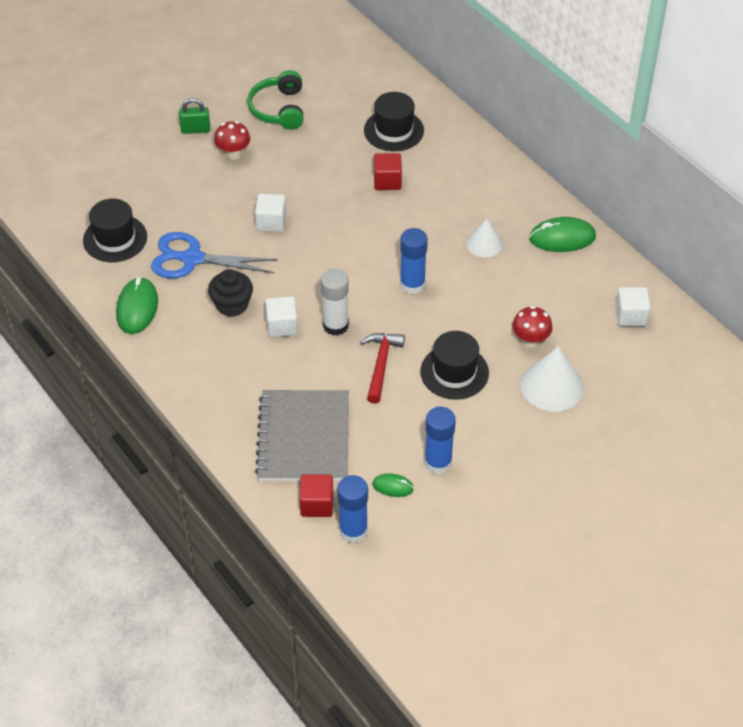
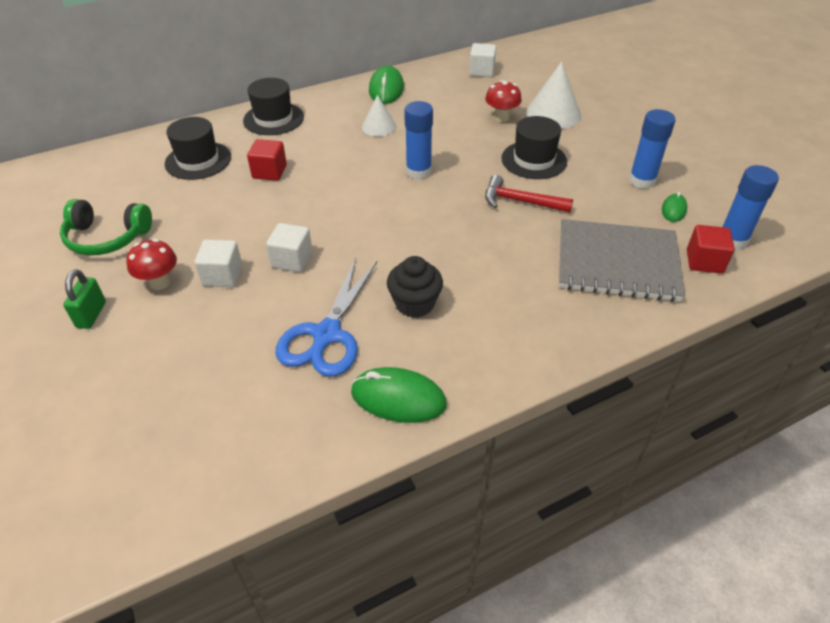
camera: 80 degrees left, 5 degrees down
(115, 238) = (257, 417): black hat -> black hat (273, 119)
(282, 326) = (456, 265): white cube -> white cube (222, 276)
(335, 325) = (463, 226): white glue stick -> none

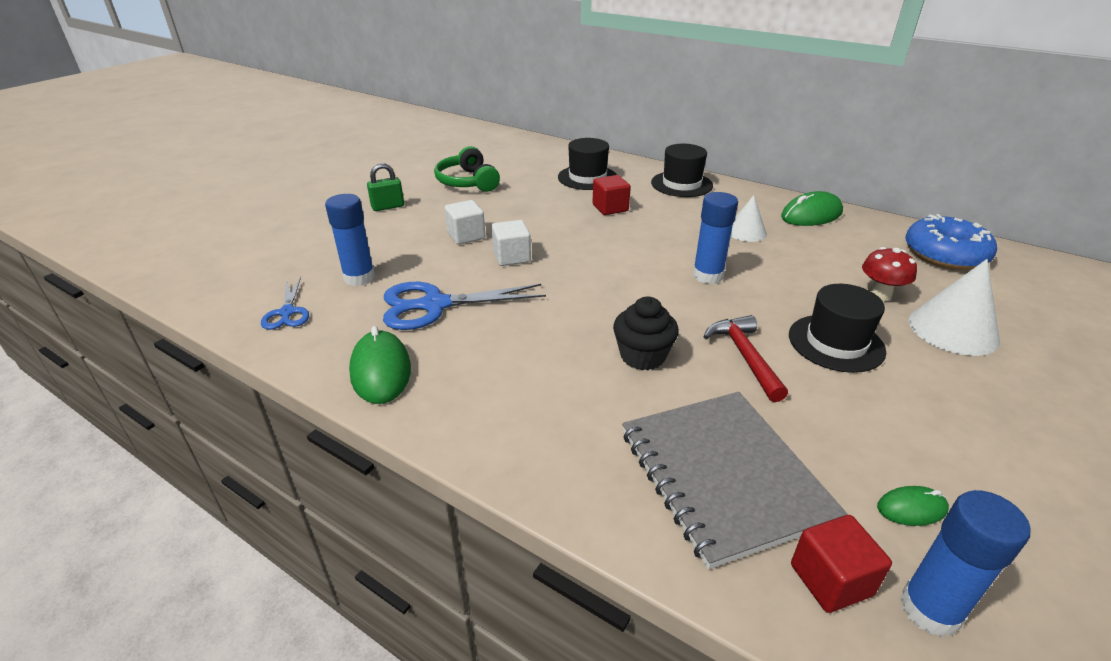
camera: 60 degrees right, 10 degrees down
(159, 282) = (438, 216): red mushroom -> none
(242, 450) = (287, 312): none -> blue scissors
(415, 304) = (511, 338): black cupcake -> black cupcake (642, 356)
(481, 71) = (944, 255): white cube -> blue donut
(642, 181) = (932, 453): blue glue stick -> blue glue stick (359, 278)

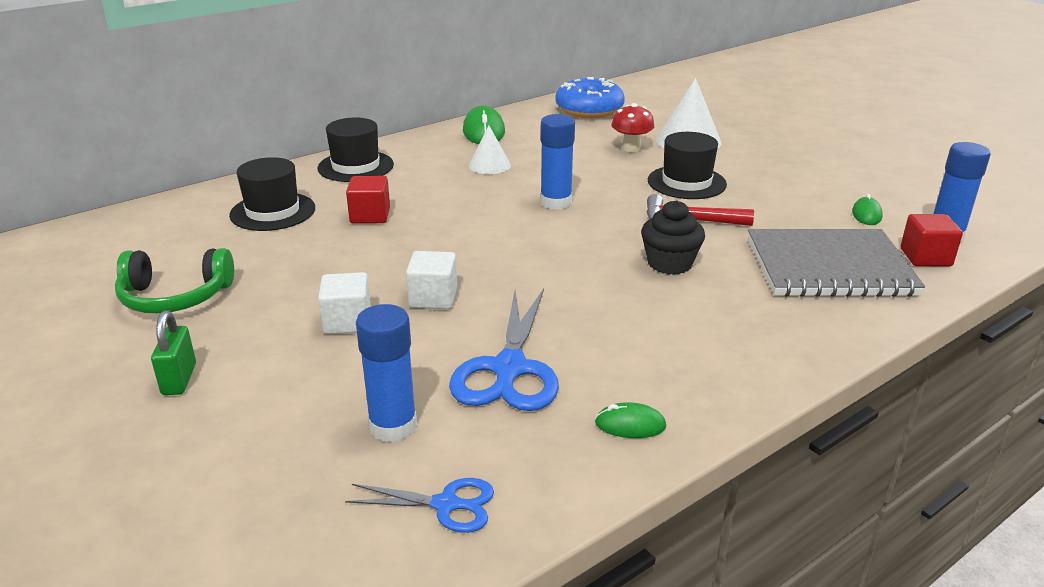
camera: 70 degrees left, 5 degrees down
(381, 371) = (630, 425): green mouse -> green mouse, size x0.55

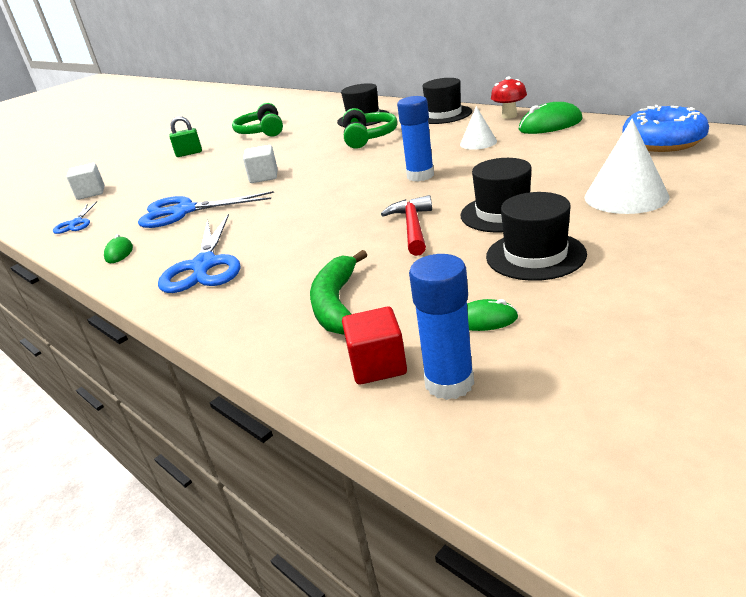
camera: 85 degrees right, 0 degrees up
(347, 322) = (237, 166): white cube -> white cube (91, 193)
(370, 216) = (368, 137): red cube -> green headphones
(393, 426) = (139, 199): blue glue stick -> none
(631, 148) = (572, 177): red mushroom -> red mushroom (509, 116)
(669, 263) = (325, 232): black cupcake -> none
(714, 343) = (204, 266): none -> blue scissors
(774, 184) = (535, 255): none -> black hat
(829, 267) = (337, 304): grey notebook -> green banana

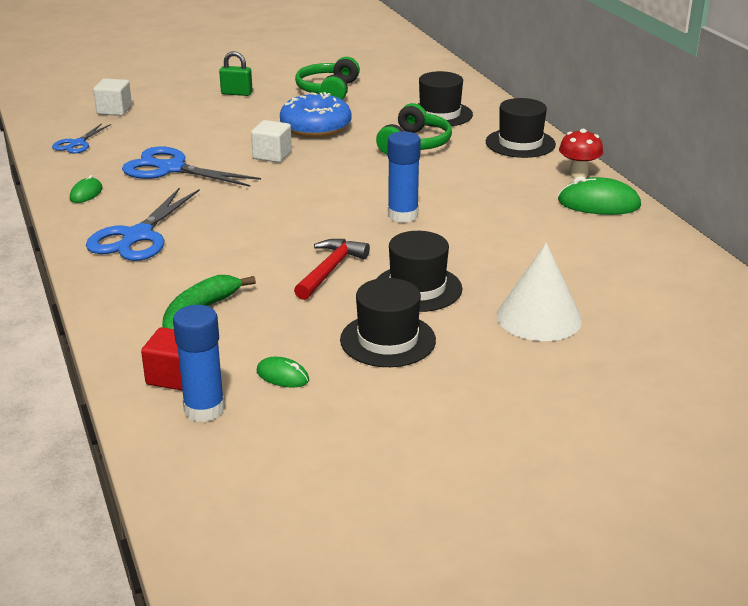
camera: 20 degrees right, 0 degrees up
(478, 143) = (503, 197): white cone -> none
(663, 142) = (665, 273): blue donut -> blue donut (315, 127)

